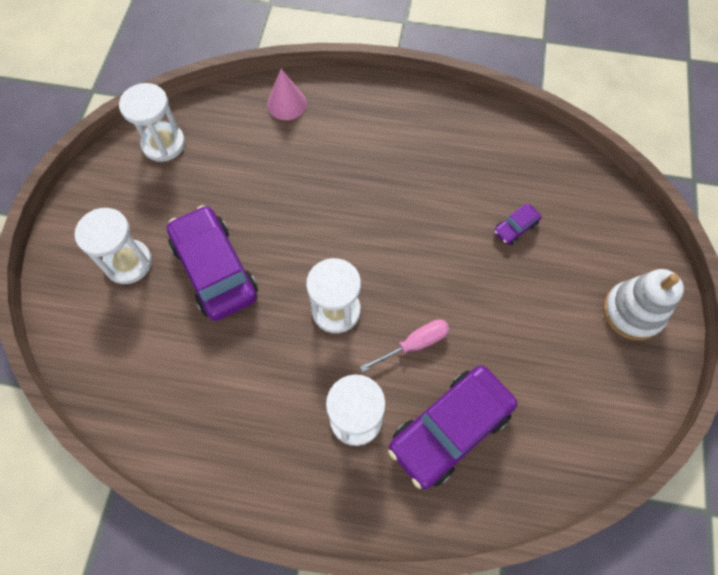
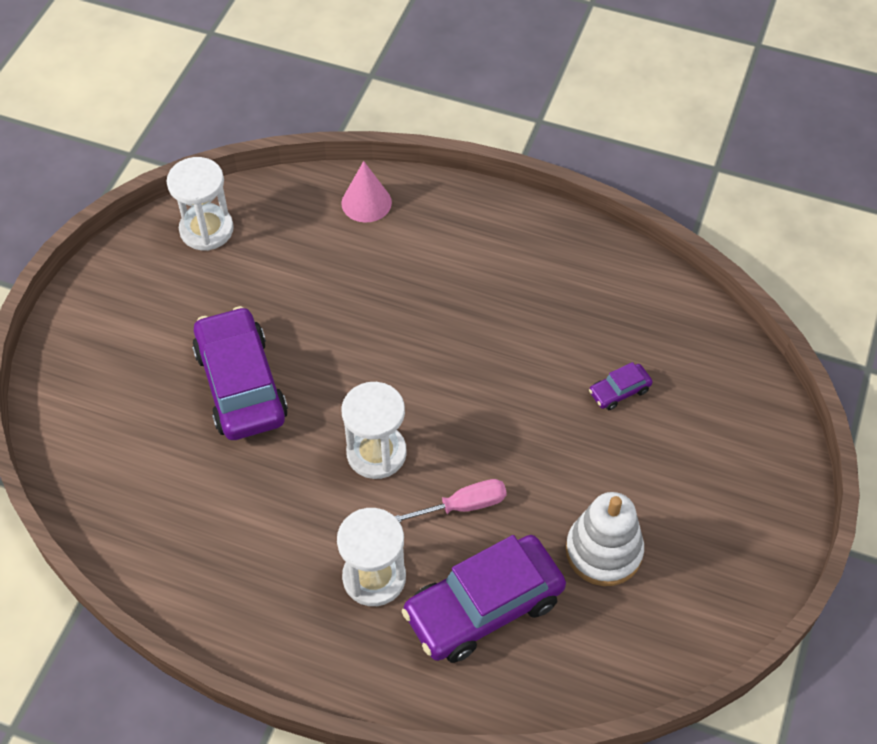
camera: 10 degrees right, 10 degrees down
(128, 263) = (140, 361): white hourglass -> none
(632, 312) = (742, 512): white stacking toy -> white stacking toy (603, 551)

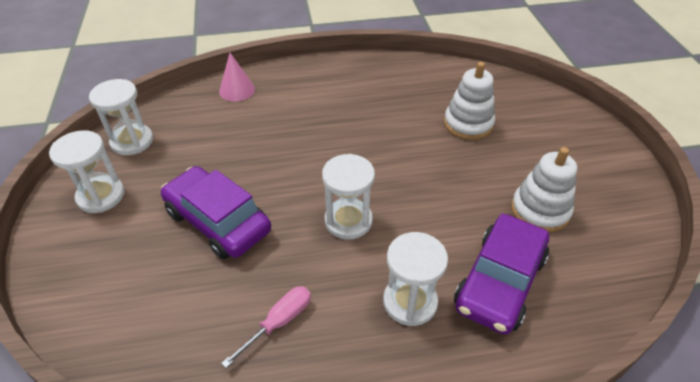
camera: 30 degrees left, 10 degrees down
(141, 292) = (101, 196): none -> white hourglass
(462, 506) = (431, 226): pink screwdriver -> pink screwdriver (279, 322)
(619, 391) = (468, 124): purple car -> white stacking toy

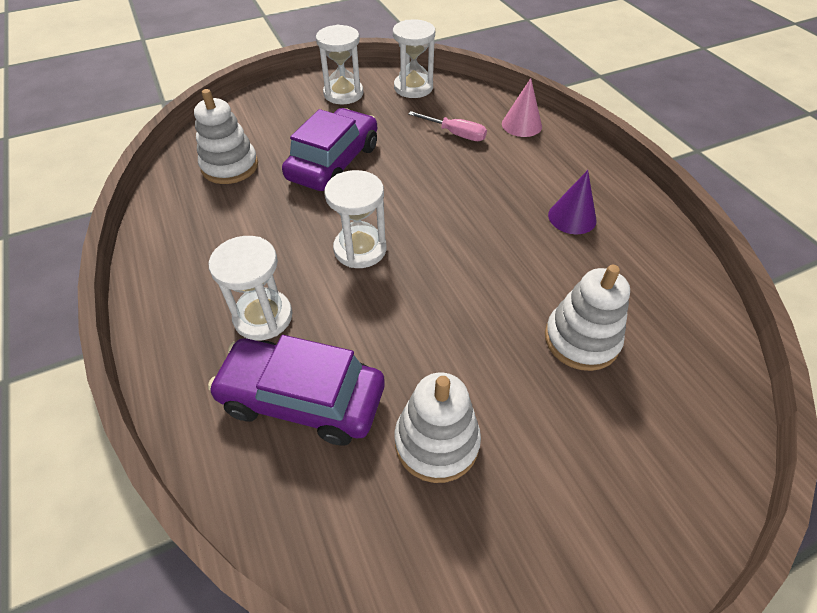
camera: 75 degrees right, 5 degrees up
(172, 316) = (230, 166): none -> white stacking toy
(279, 322) = (229, 227): pink screwdriver -> pink screwdriver (455, 134)
(357, 96) = (572, 217): none -> purple cone

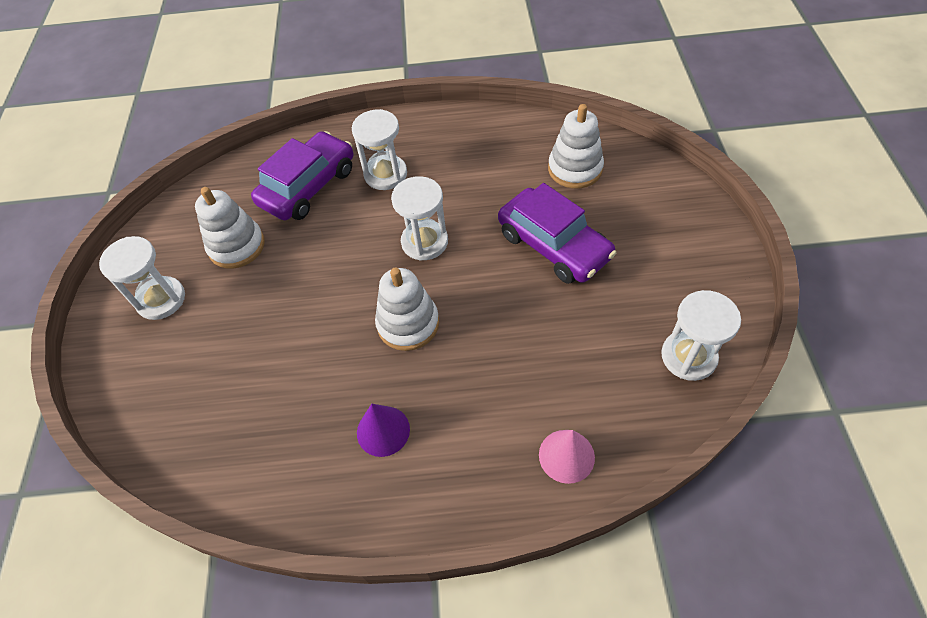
camera: 115 degrees right, 5 degrees up
(343, 94) = (689, 278): white hourglass -> white hourglass (161, 299)
(455, 134) = (569, 371): pink screwdriver -> none
(581, 339) = (251, 365): white stacking toy -> white stacking toy (408, 324)

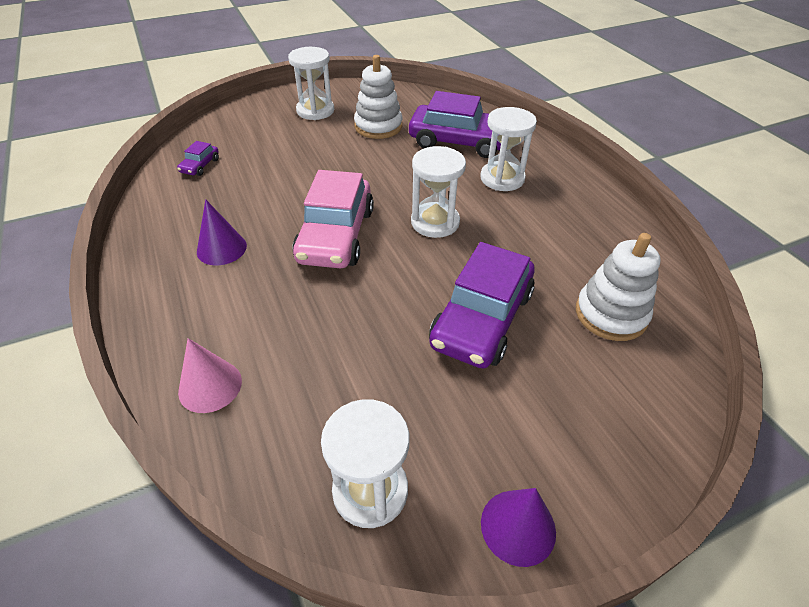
camera: 65 degrees right, 10 degrees down
(210, 442) = (200, 166): none -> purple car
(408, 324) = (336, 235): white stacking toy -> pink car
(728, 282) = (518, 527): none -> purple cone

